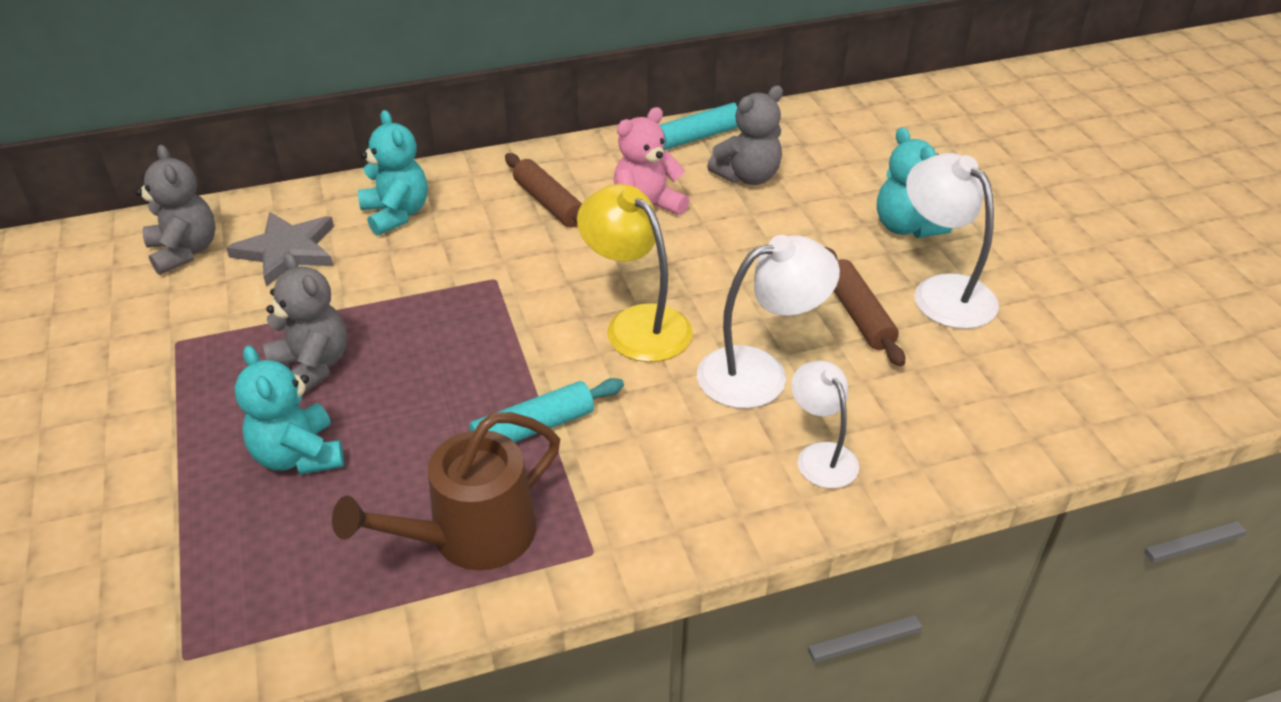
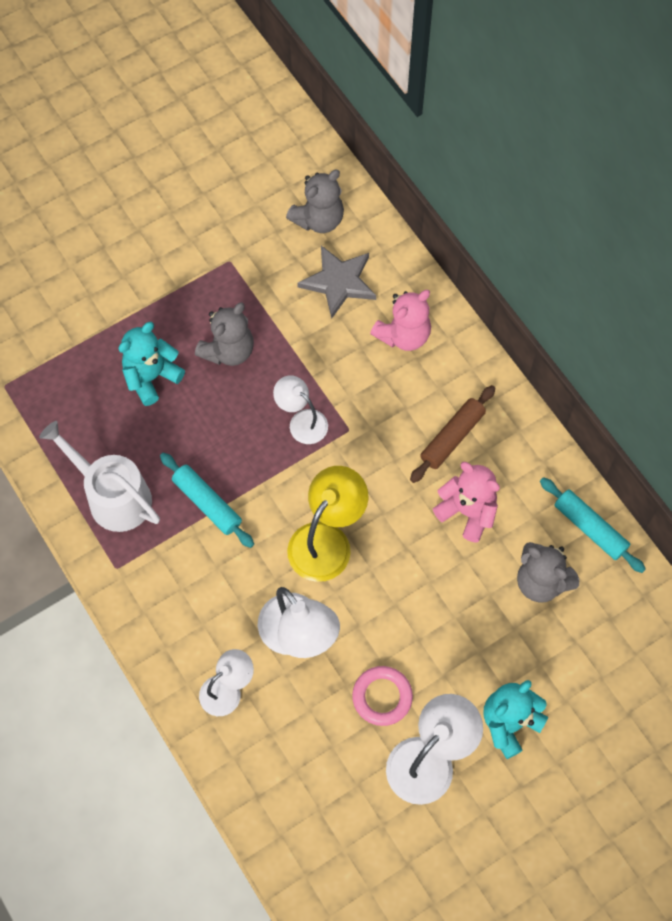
camera: 75 degrees right, 25 degrees up
(396, 214) = (403, 335): turquoise teddy bear -> pink teddy bear
(460, 316) = (302, 421): none -> white lamp
(471, 536) = (113, 496): brown watering can -> white watering can
(858, 315) = (382, 697): brown rolling pin -> pink ring

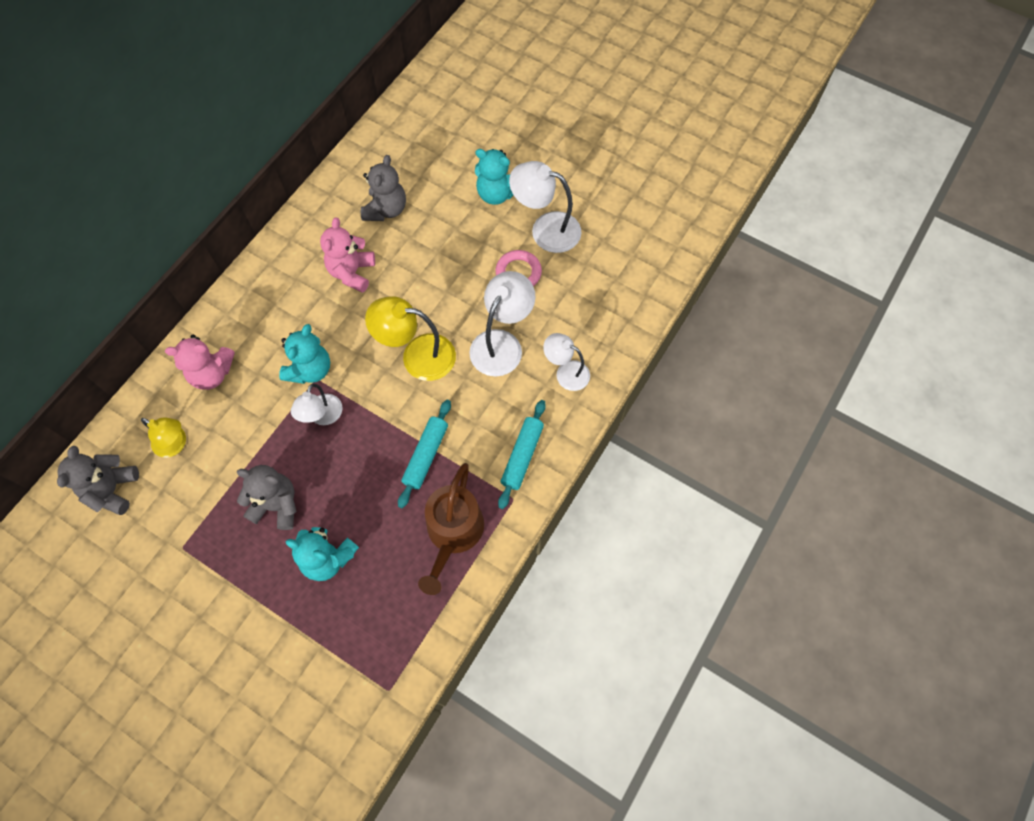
camera: 115 degrees left, 0 degrees up
(113, 496) = (453, 533): white watering can -> brown watering can
(318, 219) = (112, 489): grey teddy bear -> grey teddy bear turned 105 degrees counterclockwise
(339, 282) = (175, 444): grey star -> yellow lamp
(363, 428) = (310, 369): none -> turquoise teddy bear
(403, 335) = (212, 373): pink teddy bear -> pink teddy bear turned 150 degrees clockwise
(452, 437) = (293, 304): brown rolling pin -> none
(590, 528) = (331, 194): turquoise rolling pin -> turquoise rolling pin (522, 456)

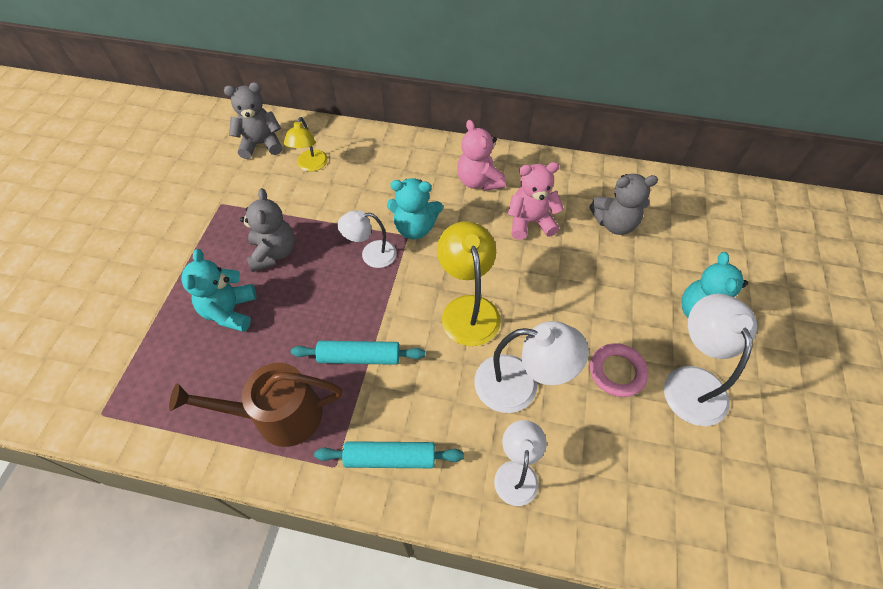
camera: 70 degrees right, 10 degrees down
(212, 373) = (383, 164): pink teddy bear -> pink teddy bear (479, 181)

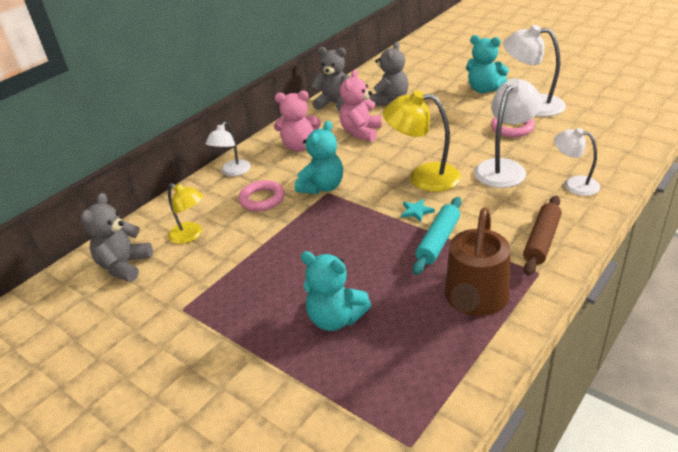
camera: 60 degrees left, 20 degrees down
(274, 253) = (284, 277): grey teddy bear -> grey teddy bear (335, 103)
(371, 254) = (333, 216): white lamp -> white lamp (232, 172)
(378, 190) = (262, 199): none -> pink ring
(390, 458) = (541, 241): turquoise rolling pin -> brown rolling pin
(402, 322) = (416, 211): none -> turquoise star

